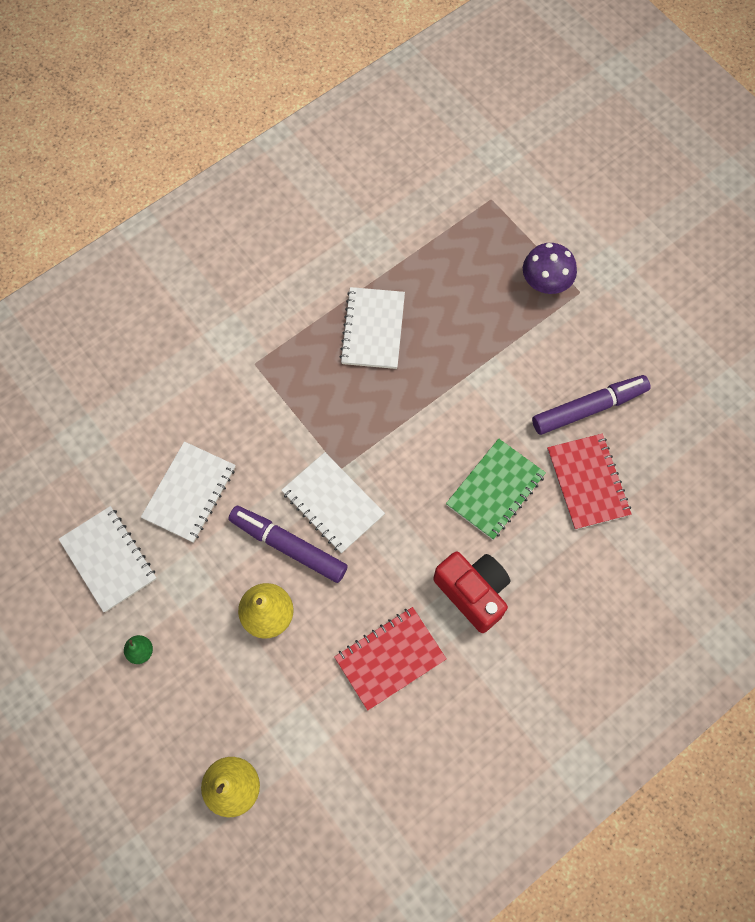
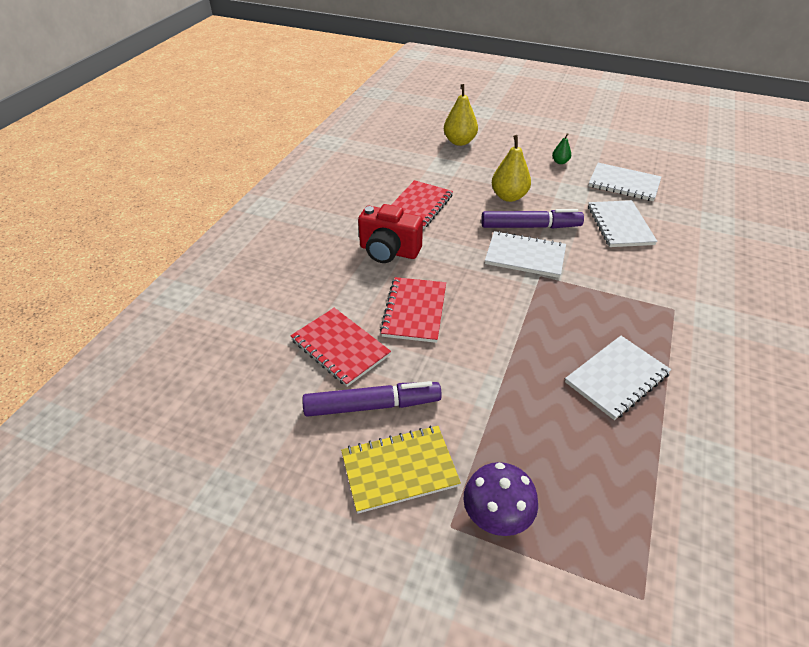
camera: 150 degrees right, 25 degrees down
(373, 329) = (616, 378): white notebook -> white notebook turned 75 degrees clockwise
(495, 490) = (414, 311): green notebook -> red notebook
(588, 408) = (371, 405): purple marker -> purple marker turned 135 degrees counterclockwise
(593, 345) = (399, 470): none -> yellow notebook

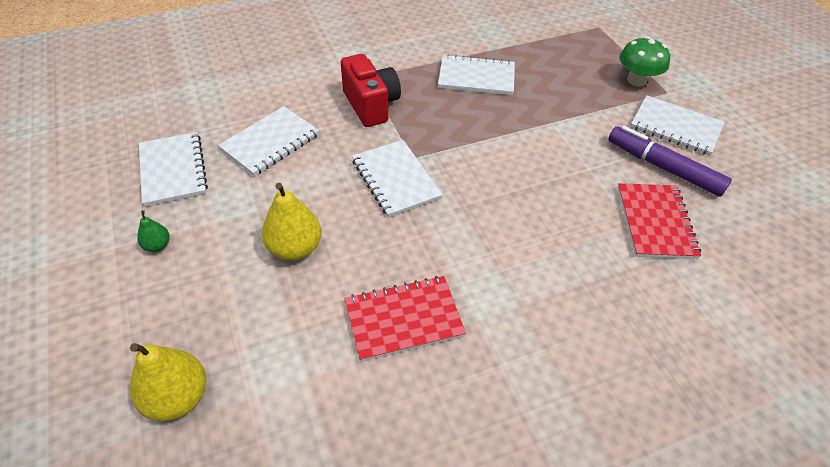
camera: 135 degrees left, 5 degrees up
(389, 251) = (512, 283): red camera -> red camera (371, 105)
(399, 470) = (675, 127): yellow notebook -> white notebook
(414, 311) = (558, 206): red notebook -> none
(496, 516) = (636, 80): purple mushroom -> green mushroom
(529, 226) = (340, 201): purple marker -> none

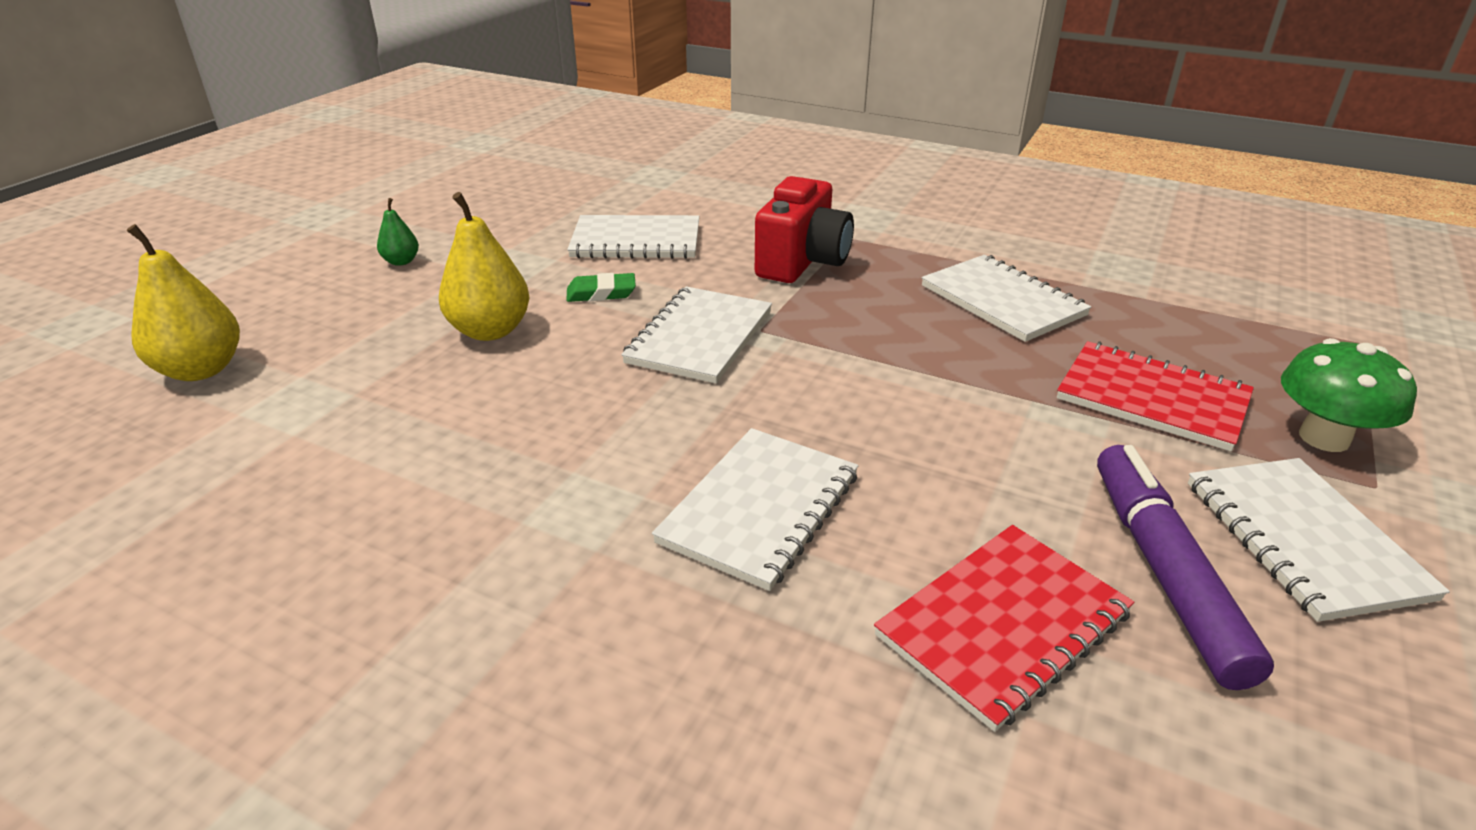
camera: 50 degrees right, 15 degrees down
(173, 170) = (516, 219): white notebook -> white notebook (759, 509)
(309, 186) = (601, 293): none -> green eraser
(404, 319) = (458, 458): red notebook -> red notebook (1152, 398)

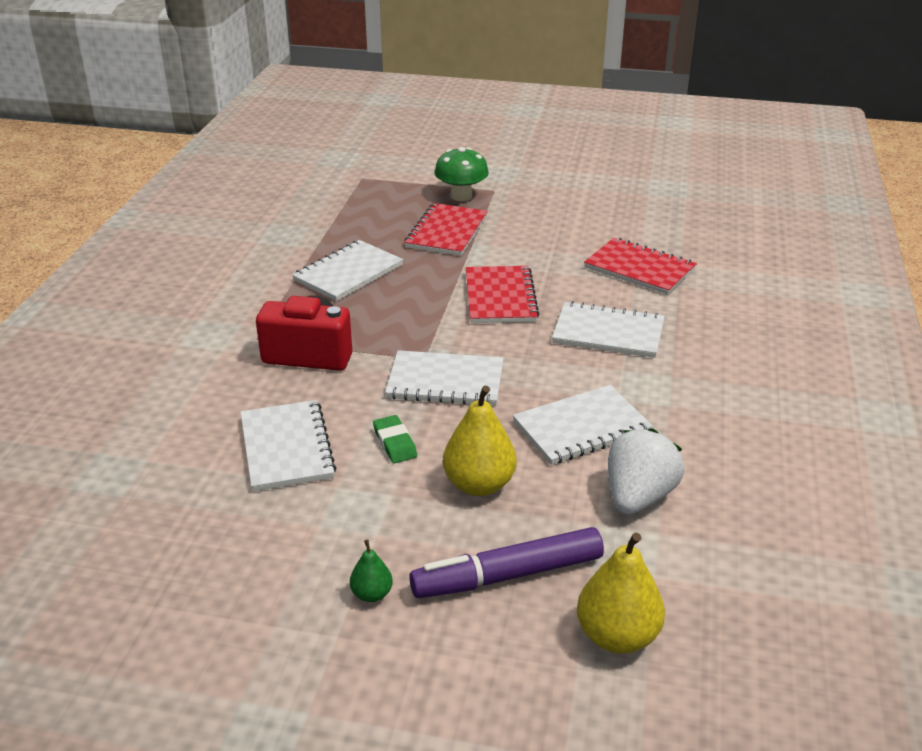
camera: 105 degrees left, 0 degrees up
(364, 435) = (638, 497): none -> white strawberry
(909, 416) = (500, 297): none -> red notebook
(1164, 573) = (583, 236): purple marker -> purple marker (508, 575)
(1303, 539) = (542, 208): white notebook -> white notebook (581, 427)

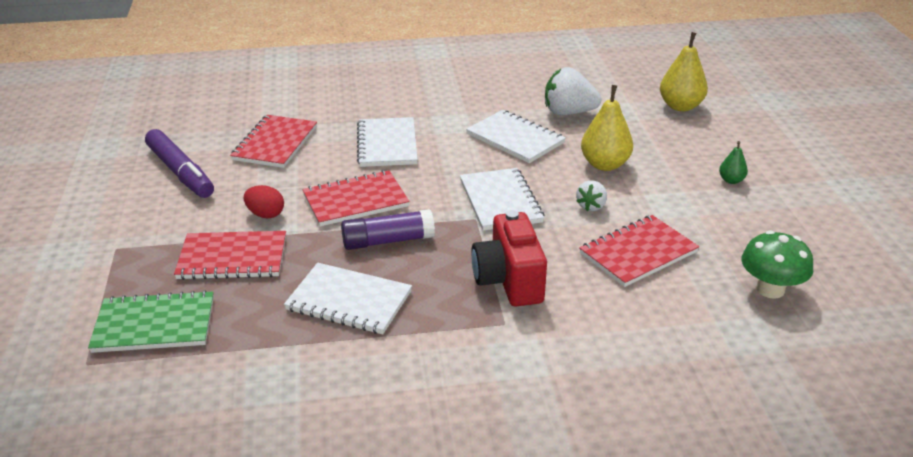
camera: 110 degrees left, 0 degrees up
(286, 448) = (638, 253): white notebook -> red notebook
(384, 199) = (154, 325): none -> green notebook
(394, 443) = (591, 206): green eraser -> white strawberry
(420, 303) = (388, 241): none -> purple glue stick
(461, 196) = (136, 268): green mushroom -> green mushroom (770, 289)
(504, 251) = (265, 214): none -> red egg
(508, 575) = (671, 141): purple marker -> purple marker (180, 172)

